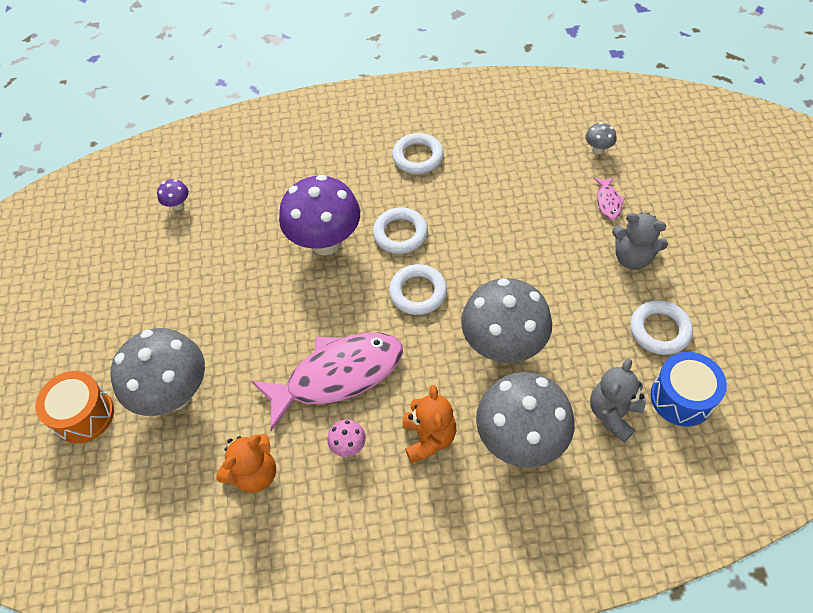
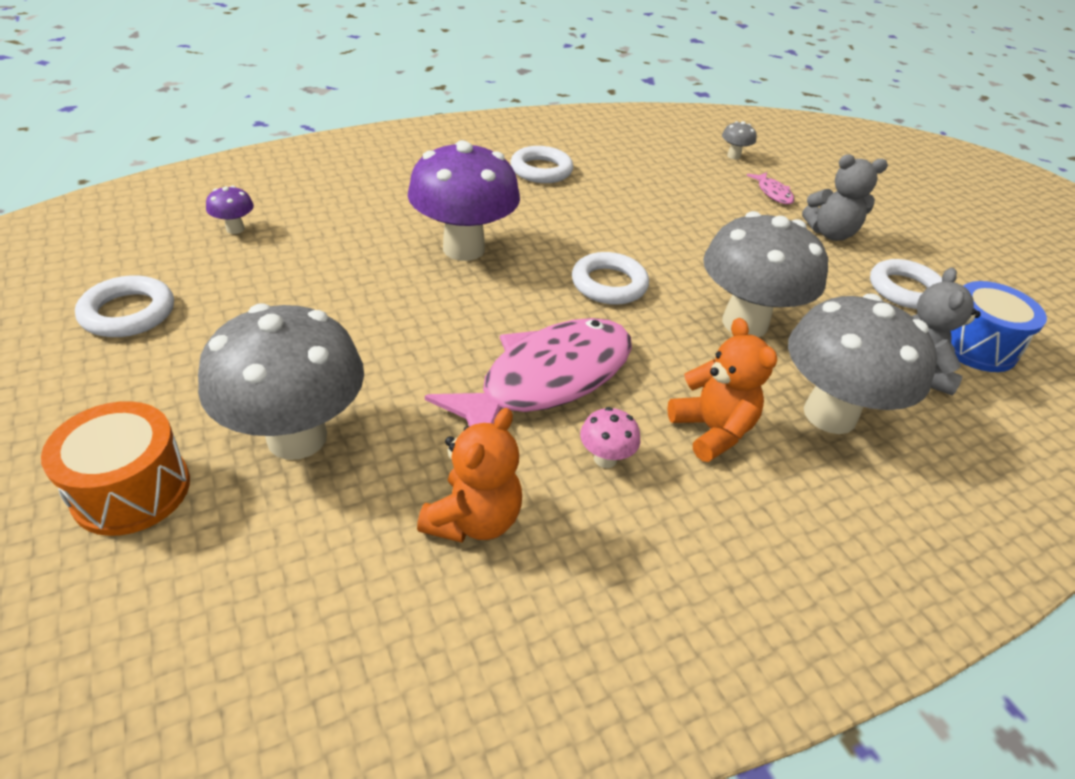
camera: 25 degrees left, 15 degrees down
(400, 234) = (556, 234): white ring -> white ring (128, 313)

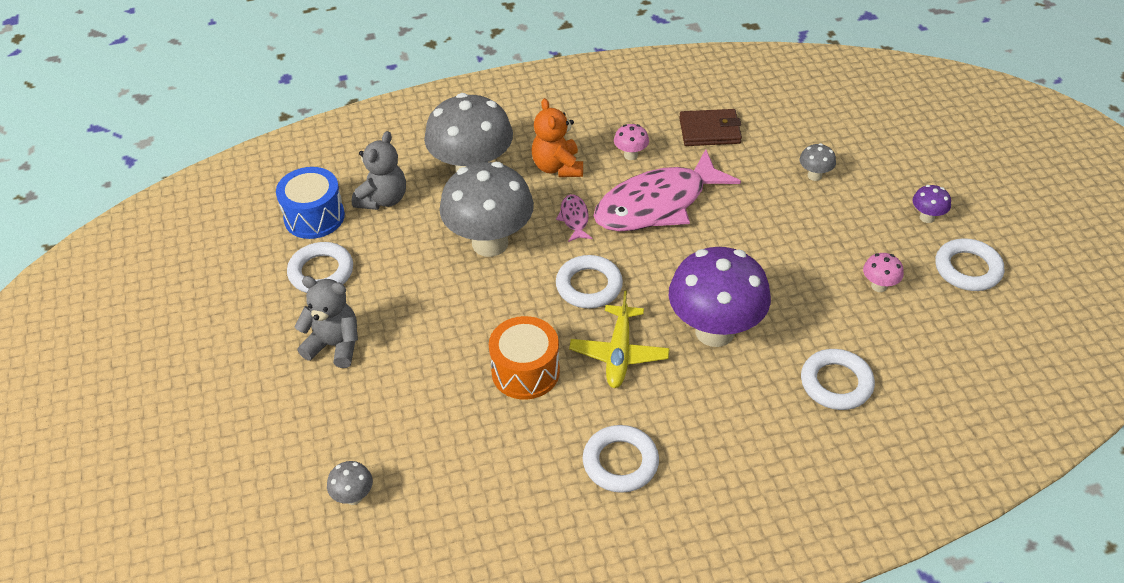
camera: 165 degrees left, 5 degrees up
(132, 490) = (893, 153): orange drum -> orange drum (525, 371)
(235, 229) = (931, 362): purple mushroom -> purple mushroom (927, 217)
(260, 292) = (879, 286): none -> pink mushroom
(297, 437) = (814, 176): grey mushroom -> grey mushroom, size x0.41
(343, 214) = (836, 383): none -> white ring
(473, 519) = (709, 131): orange teddy bear -> brown wallet
(559, 231) = (619, 354): none -> yellow plane
(773, 193) = (352, 415): pink fish -> pink fish (574, 218)

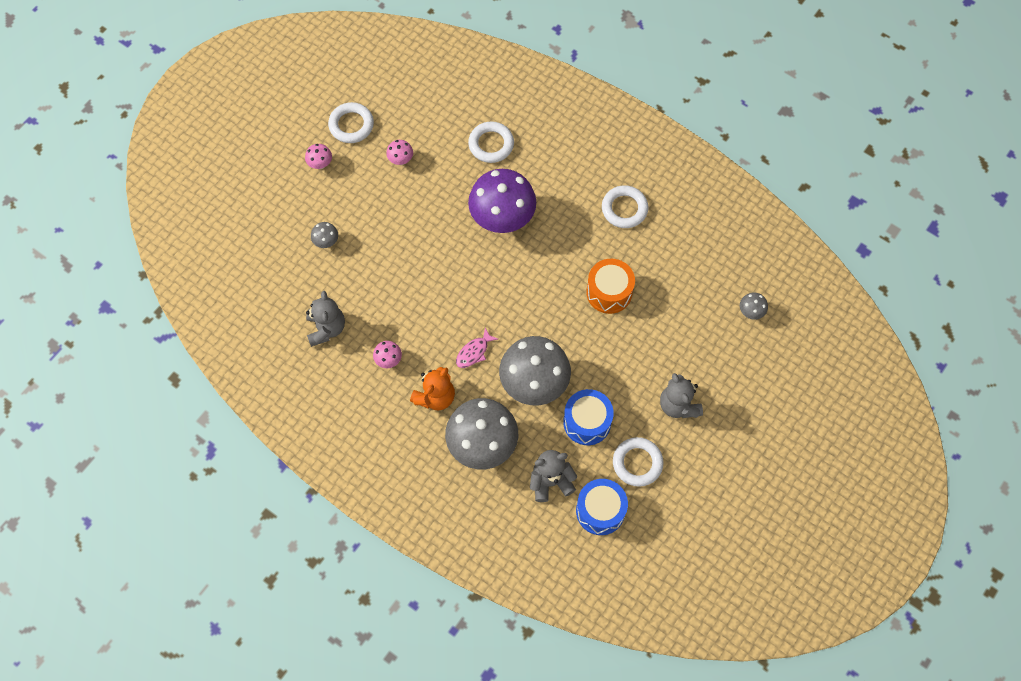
camera: 130 degrees left, 20 degrees up
(406, 260) = (587, 422): none -> blue drum
(589, 286) = (522, 304): white ring -> none
(619, 354) = (557, 255): yellow plane -> none
(657, 204) = (423, 314): pink fish -> none
(709, 131) = (326, 328): brown wallet -> grey teddy bear
(927, 217) = (320, 164): purple mushroom -> pink mushroom

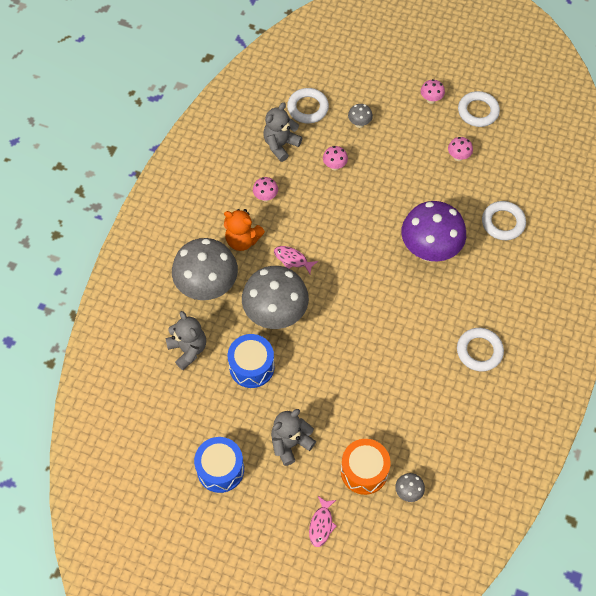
camera: 75 degrees right, 5 degrees down
(326, 328) = (280, 145): grey teddy bear -> grey teddy bear turned 150 degrees clockwise
(372, 281) = (334, 166): none -> pink mushroom
(600, 511) = (170, 397): blue drum -> blue drum (220, 469)
(609, 292) = (387, 357): orange drum -> orange drum (364, 471)
(637, 463) = (223, 418): white ring -> white ring (308, 108)
(766, 397) = (321, 525): none -> pink fish

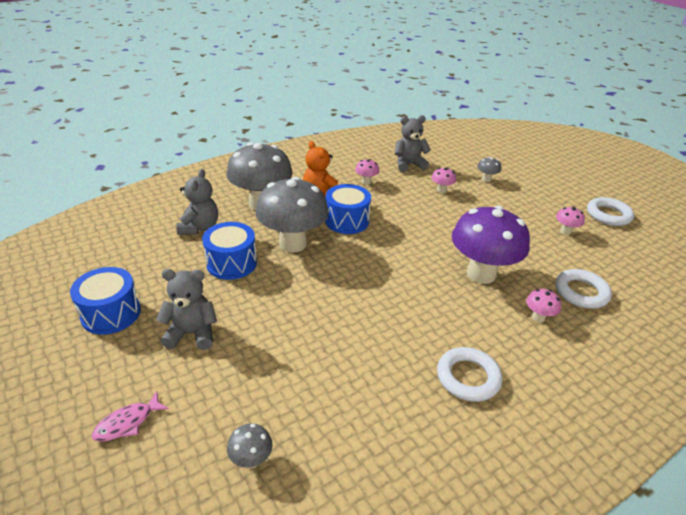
camera: 35 degrees right, 25 degrees down
(292, 259) = (347, 221): pink fish -> blue drum
(308, 108) = (450, 157): white ring -> none
(364, 471) = (229, 404): orange drum -> none
(431, 100) = (565, 192): pink mushroom -> pink mushroom (538, 317)

